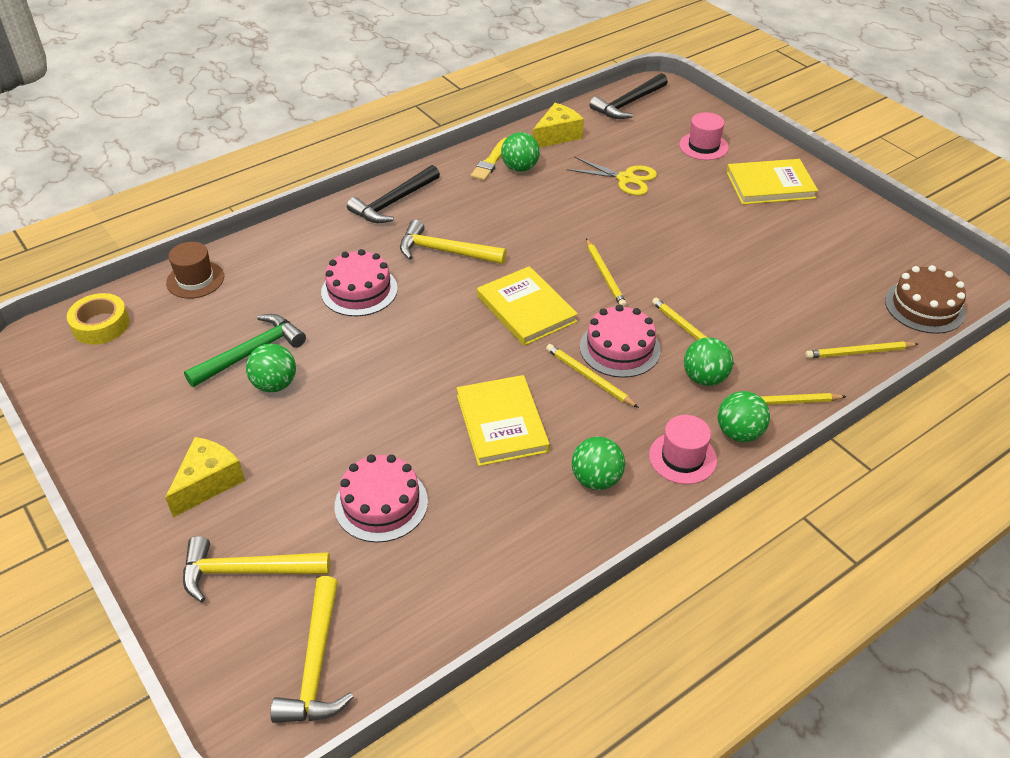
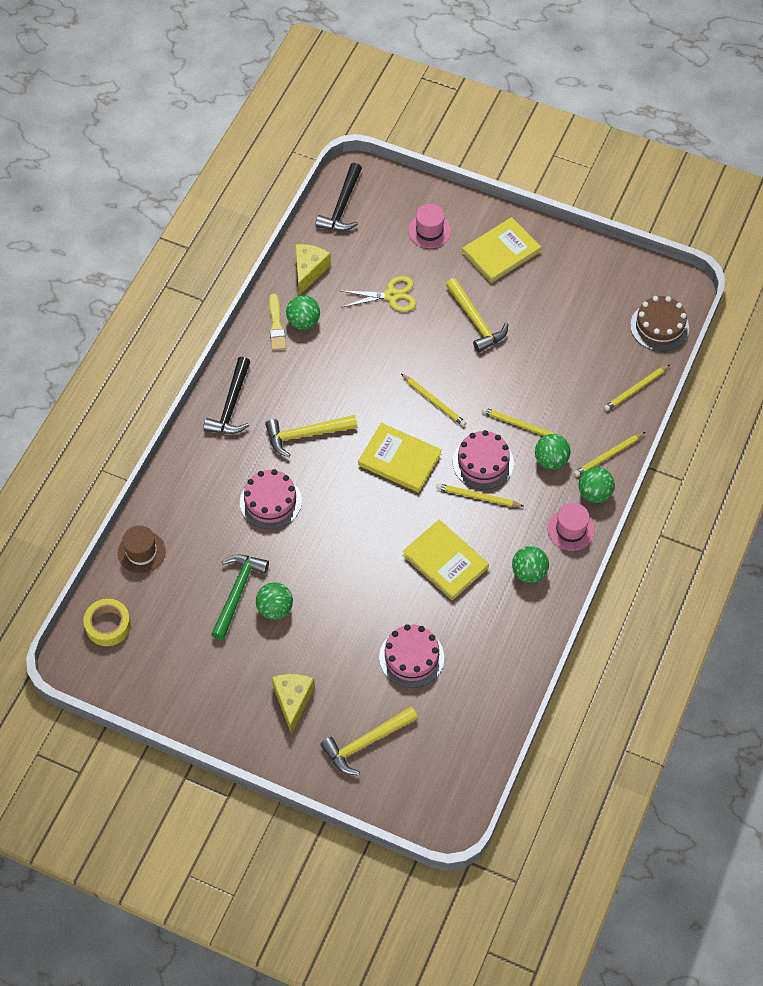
camera: 30 degrees left, 15 degrees up
(316, 664) = (450, 772): yellow hammer -> yellow hammer (475, 321)

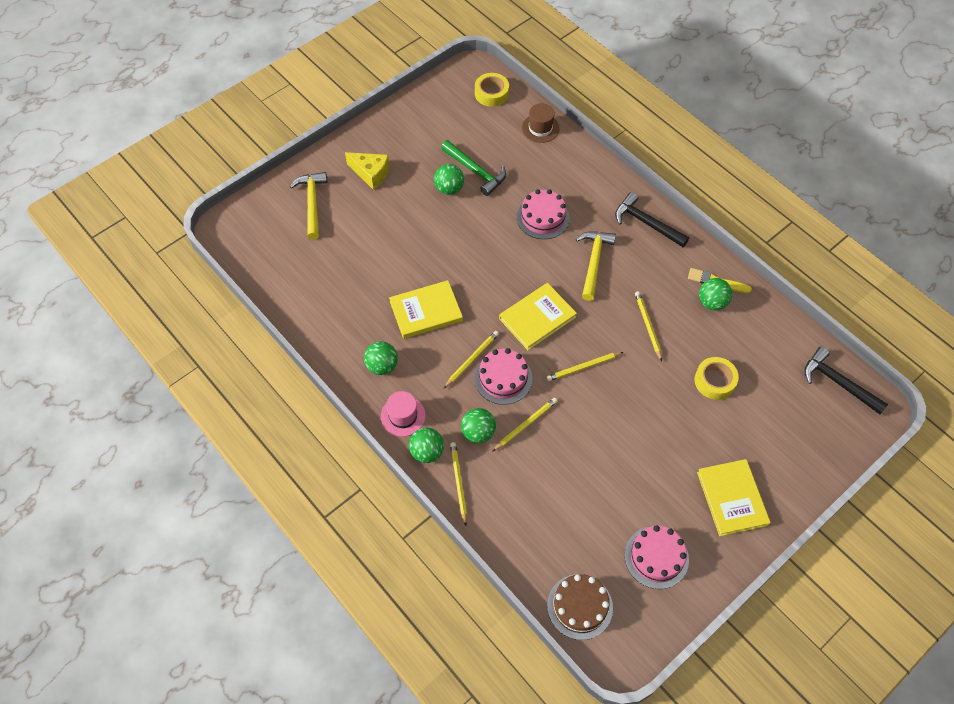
camera: 115 degrees right, 0 degrees up
(309, 271) = (768, 327): yellow cheese -> none
(391, 295) = (714, 381): yellow scissors -> yellow tape
(411, 657) = (359, 256): pink cake -> pink cake (656, 557)
(429, 231) = (782, 445): pink hat -> none
(475, 321) = (657, 439): yellow hammer -> none
(636, 389) = (517, 544): yellow pencil -> yellow pencil (647, 325)

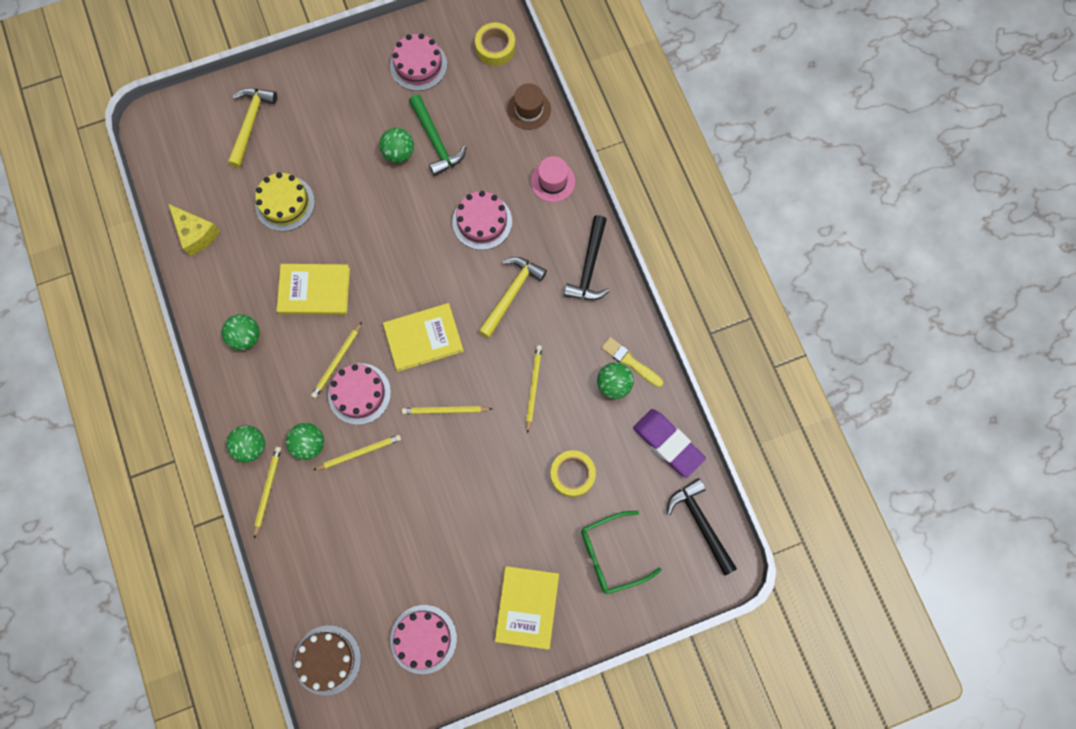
camera: 20 degrees right, 15 degrees up
(369, 253) = (285, 203): none -> yellow cake
(371, 174) = (325, 107): yellow cheese -> yellow cheese (196, 234)
(403, 416) = (244, 399): pink hat -> pink hat (552, 181)
(435, 122) = (418, 65): none -> pink cake
(472, 359) = (337, 361): yellow pencil -> yellow pencil turned 150 degrees clockwise
(646, 223) = (589, 266): black hammer -> black hammer turned 135 degrees counterclockwise
(779, 332) = (668, 443): none -> purple eraser
(780, 431) = (612, 554): none -> green glasses

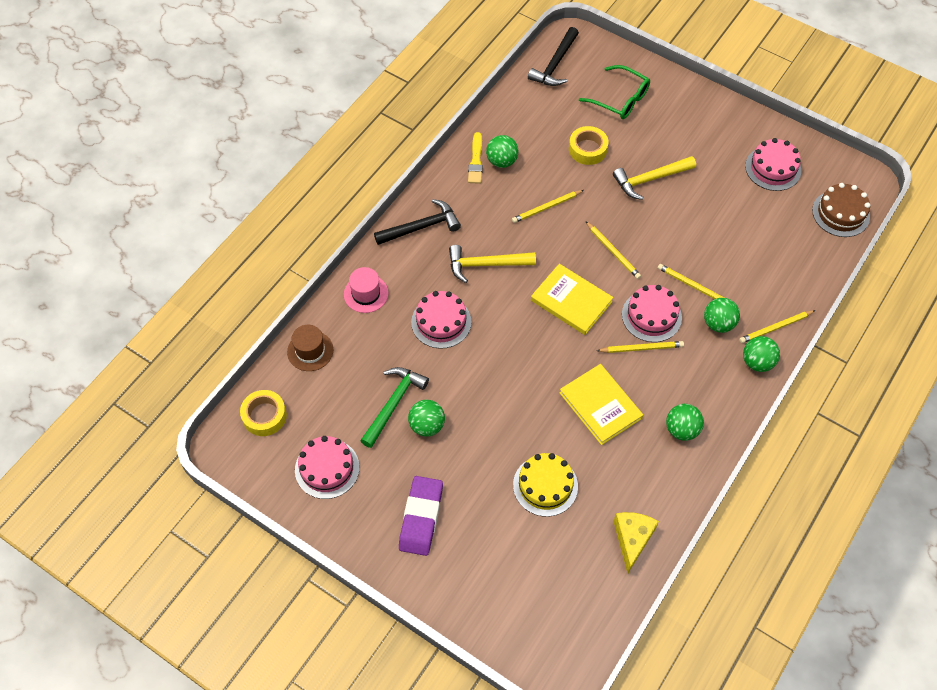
camera: 125 degrees left, 15 degrees down
(250, 124) = (493, 575): yellow hammer -> yellow hammer (650, 179)
(527, 607) = (697, 124): yellow book -> none
(668, 443) = (517, 108): purple eraser -> purple eraser (421, 517)

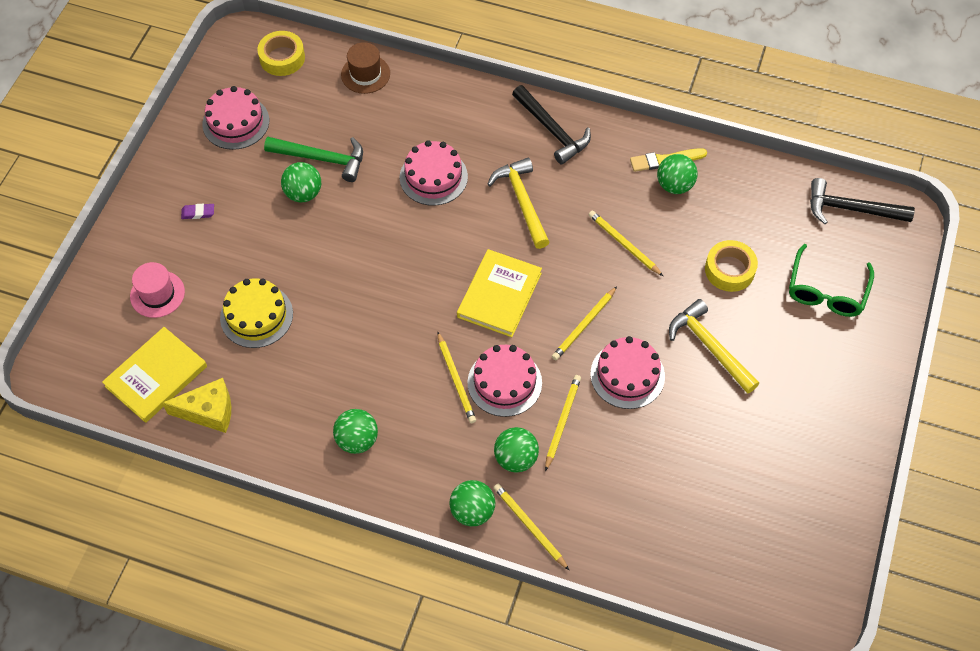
camera: 75 degrees right, 0 degrees up
(366, 294) = (449, 102): pink hat -> pink hat (157, 294)
(421, 517) = (198, 213): purple eraser -> purple eraser, size x0.42
(600, 405) = (368, 350): yellow book -> yellow book (156, 376)
(773, 168) = (787, 491): pink cake -> pink cake (627, 375)
(840, 213) = (743, 588): brown cake -> none

